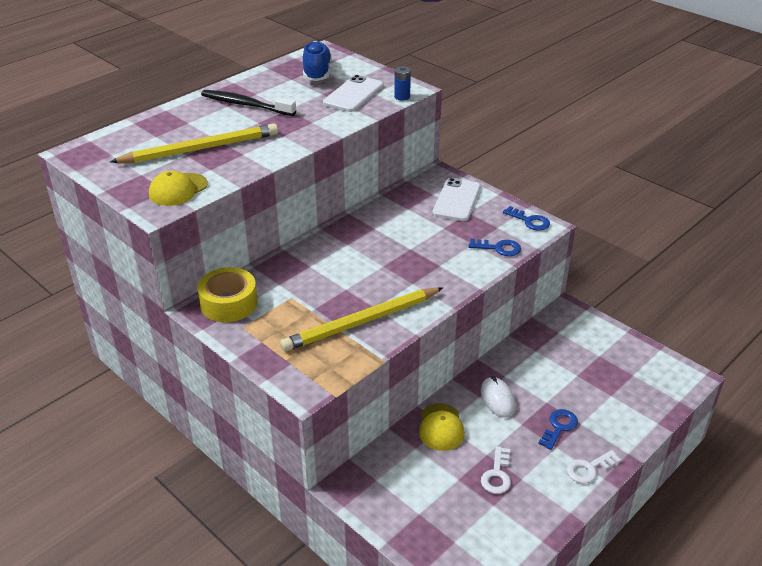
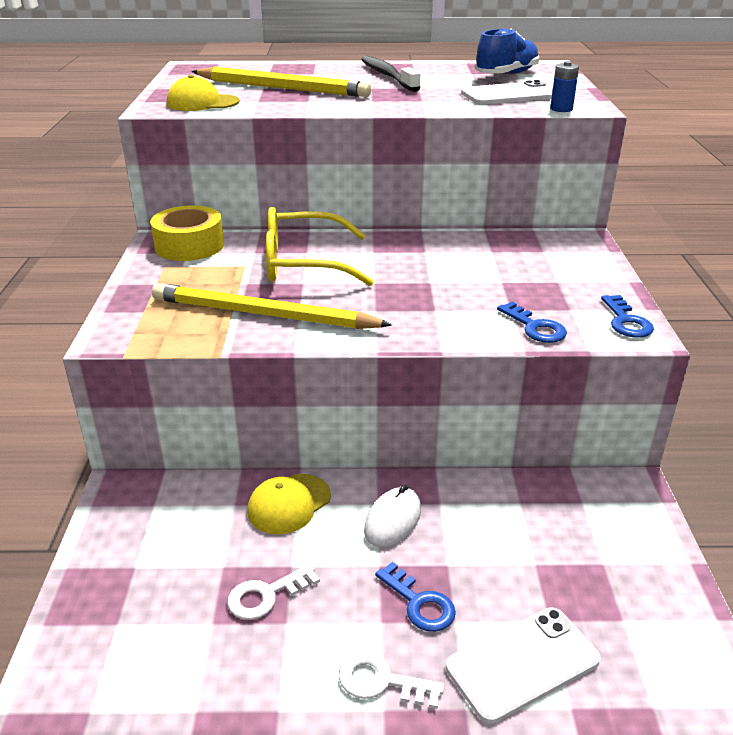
camera: 45 degrees right, 5 degrees down
(324, 275) = (305, 263): none -> yellow glasses
(457, 200) = (562, 266): white phone -> white phone (522, 663)
(559, 427) = (419, 603): blue key -> blue key turned 60 degrees clockwise

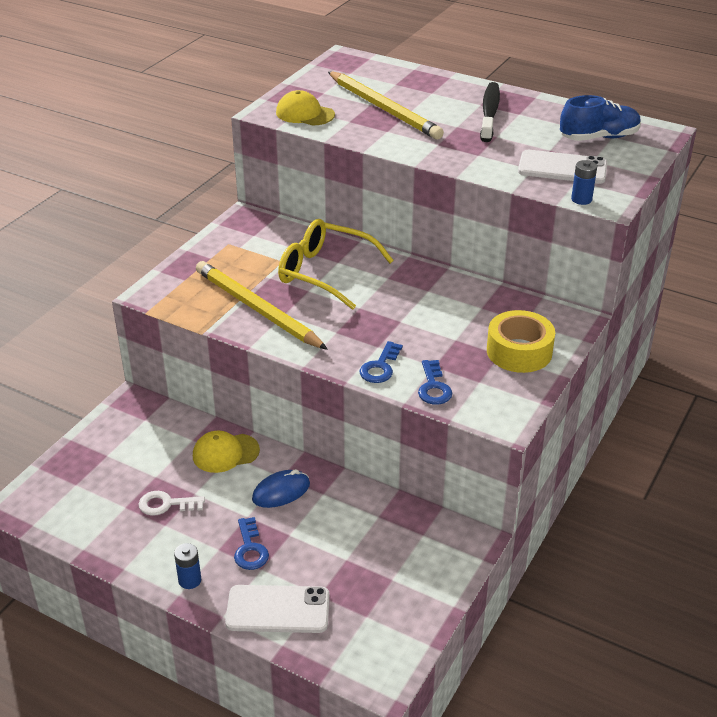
camera: 30 degrees right, 5 degrees up
(189, 245) = (260, 229): yellow tape -> yellow tape (519, 351)
(381, 681) = (190, 580): white key -> blue battery
(392, 520) = (281, 492): white mouse -> blue mouse
(626, 321) = (509, 407): blue key -> blue key (380, 367)

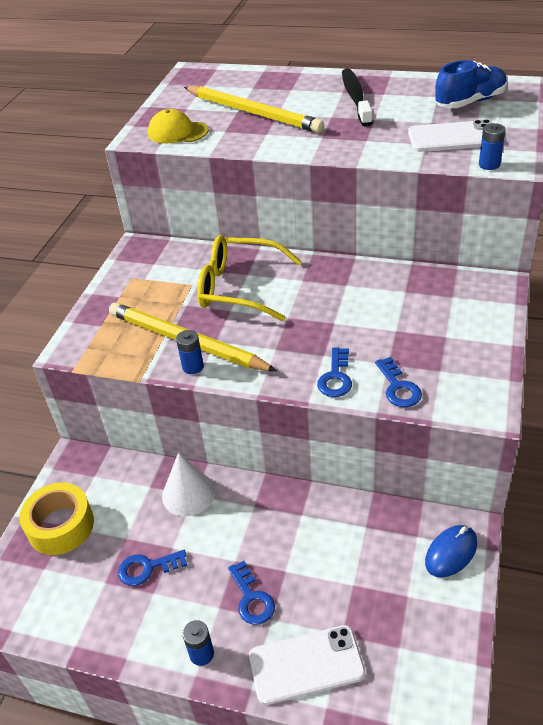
camera: 10 degrees left, 5 degrees up
(166, 504) = (147, 568): white key -> blue key
(225, 453) = (188, 493): yellow cap -> white cone
(254, 331) = (193, 367): none -> blue battery
(281, 492) = (259, 523): blue mouse -> blue mouse (451, 552)
(519, 351) = (463, 329): yellow tape -> yellow tape (61, 526)

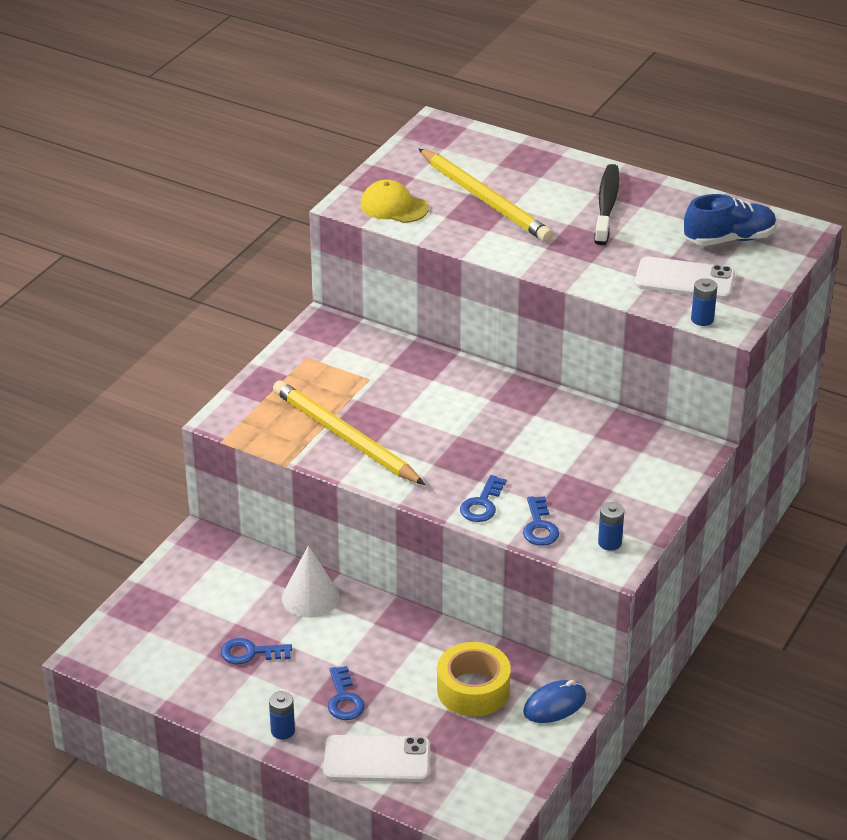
camera: 10 degrees right, 5 degrees down
(61, 526) = (173, 598): yellow tape -> yellow tape (473, 689)
(193, 367) = (343, 463): blue battery -> blue battery (609, 543)
(240, 288) = (420, 393): yellow glasses -> none

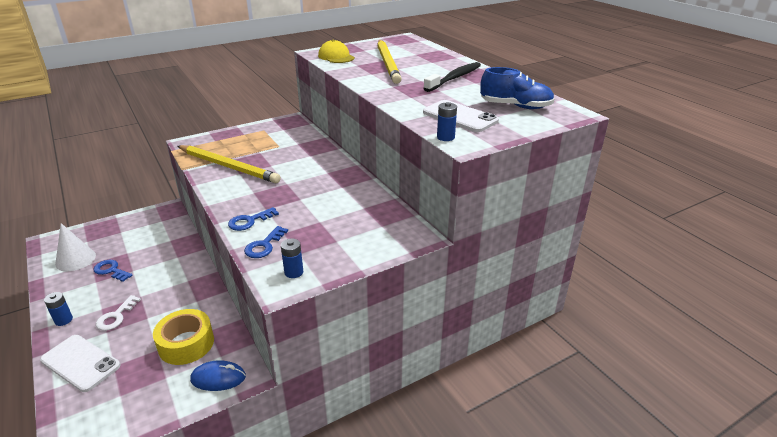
camera: 30 degrees right, 5 degrees down
(310, 597) = (176, 254): white cone -> white cone (75, 259)
(344, 699) = (116, 316): blue key -> white key
(345, 437) = (228, 166): yellow pencil -> yellow pencil turned 135 degrees clockwise

